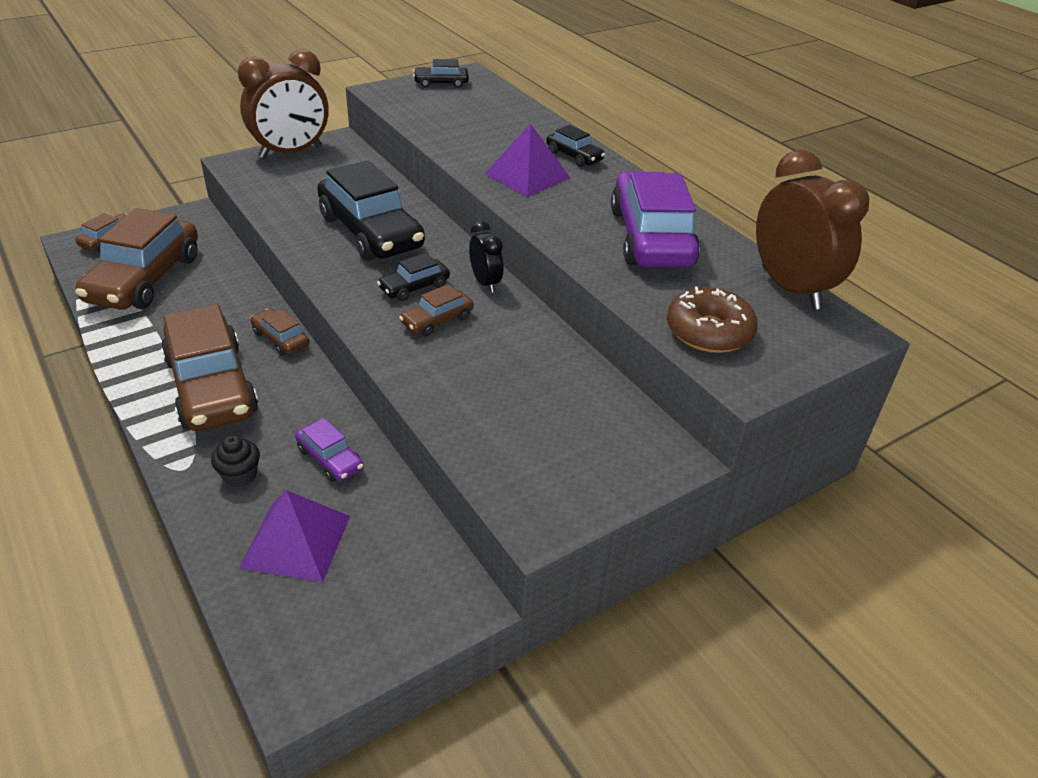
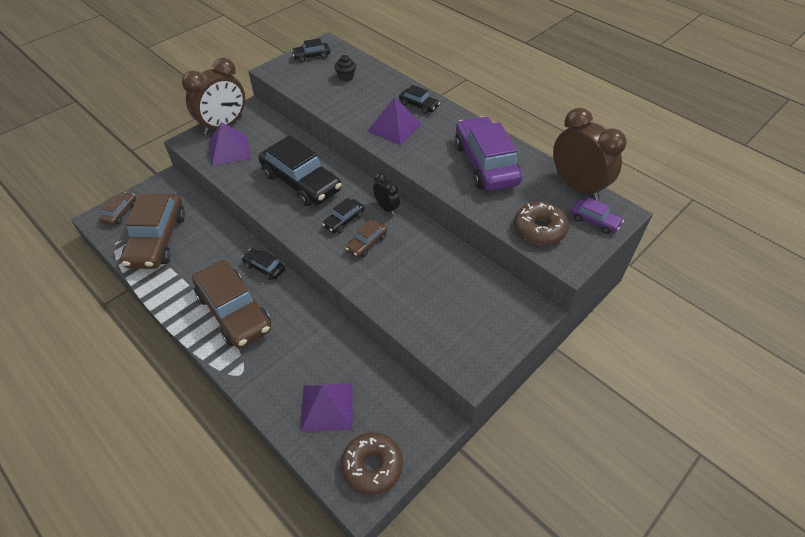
camera: 10 degrees left, 10 degrees up
(240, 475) = (276, 370): black cupcake -> black cupcake (346, 77)
(281, 339) = (264, 267): brown car -> black car
(286, 180) = (229, 150): none -> purple pyramid
(330, 459) = (327, 347): purple car -> purple car (594, 221)
(334, 644) = (372, 466): none -> brown donut

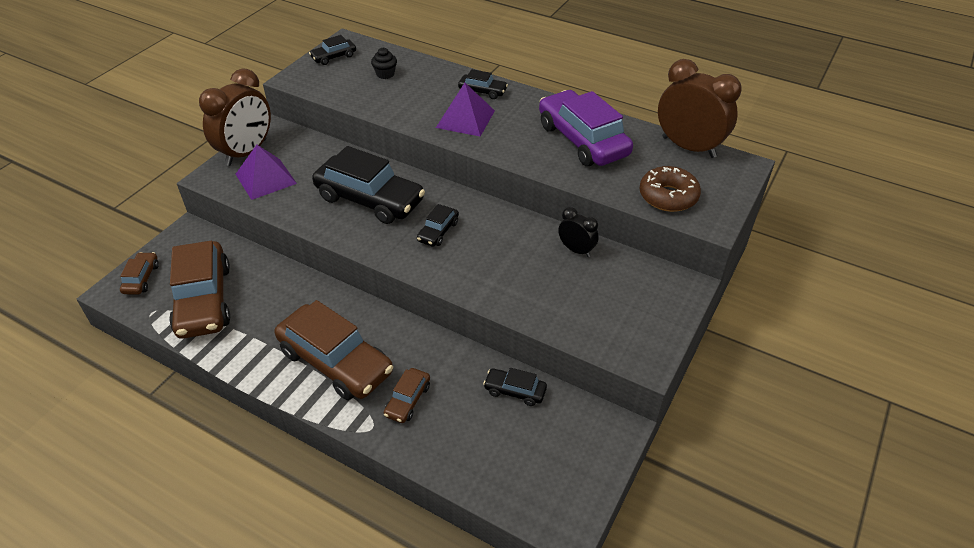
camera: 15 degrees left, 5 degrees down
(264, 267) = (352, 306): black car -> black car (515, 391)
(327, 406) = (489, 440): purple pyramid -> none
(367, 243) = (474, 250): brown car -> brown car (407, 400)
(372, 466) = (566, 490): brown donut -> none
(386, 208) = (482, 209): black clock -> black clock (576, 250)
(594, 221) = (720, 178): purple car -> none

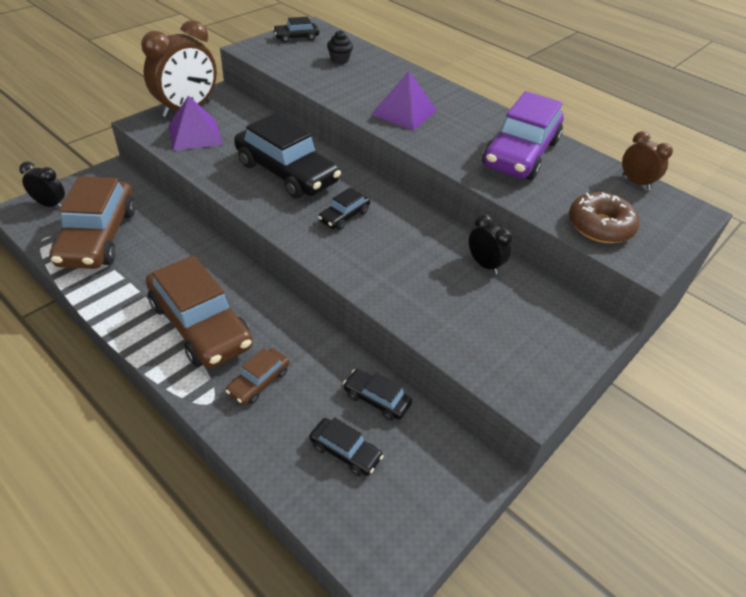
camera: 10 degrees right, 0 degrees up
(141, 278) = (50, 205): brown car -> black clock
(482, 91) = (430, 91): black car -> black car (345, 452)
(582, 140) = (520, 153): purple car -> purple car turned 135 degrees counterclockwise
(688, 147) = (635, 182): brown clock -> brown clock, size x0.51

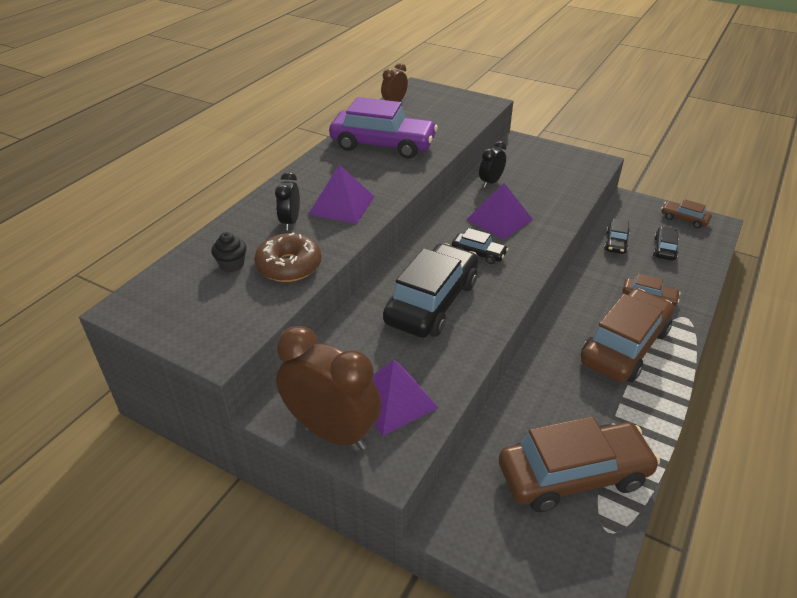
camera: 100 degrees left, 5 degrees down
(50, 205) = (551, 562): black clock -> black clock (290, 222)
(296, 37) = (168, 315): black car -> none
(400, 248) = (499, 219): none -> purple pyramid
(411, 524) = (684, 219): none -> brown car
(600, 226) = (459, 115): brown donut -> brown donut (289, 266)

